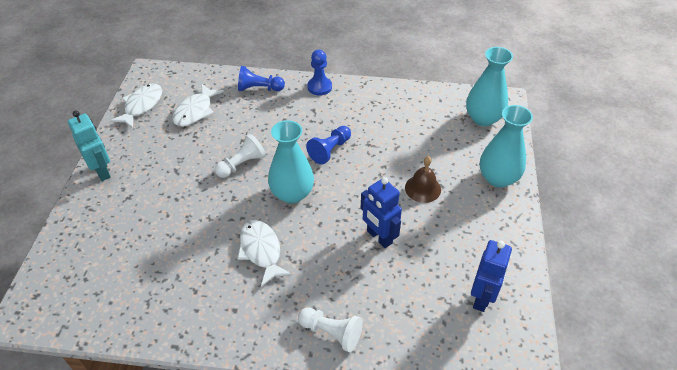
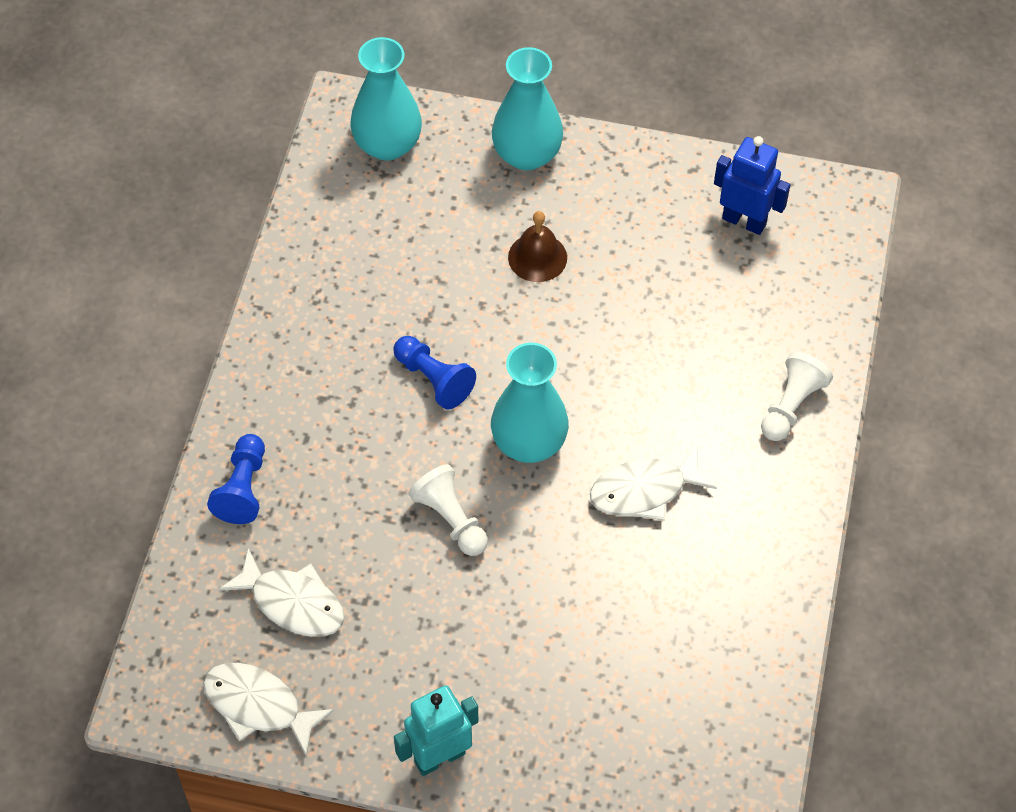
camera: 85 degrees left, 10 degrees up
(319, 87) = (258, 383): blue pawn -> none
(379, 237) = (630, 329): blue robot -> none

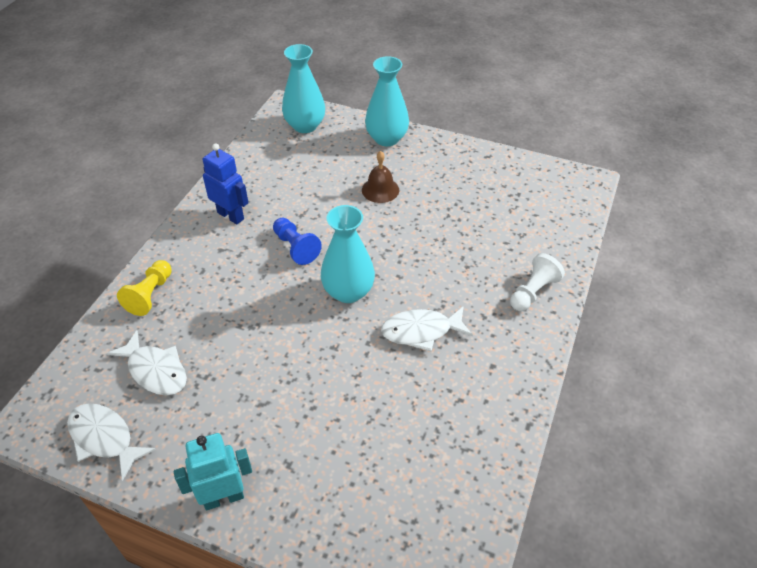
camera: 10 degrees right, 10 degrees down
(243, 488) = (150, 295): blue pawn -> yellow pawn
(450, 519) = (282, 331): white pawn -> none
(744, 221) = (515, 185): blue robot -> blue robot (231, 215)

